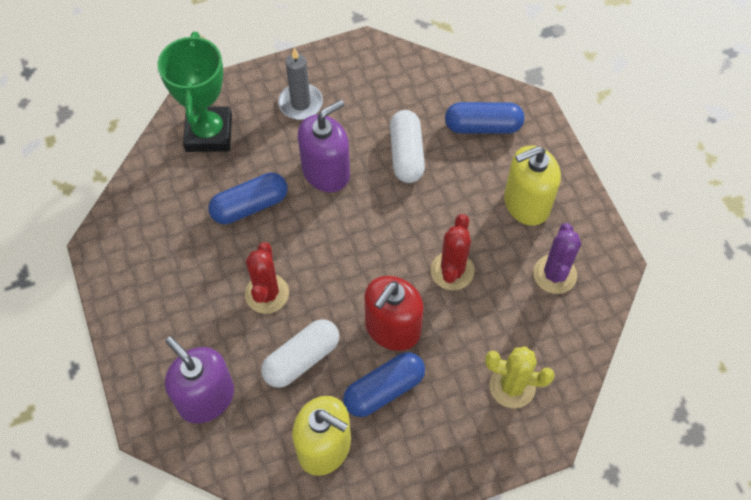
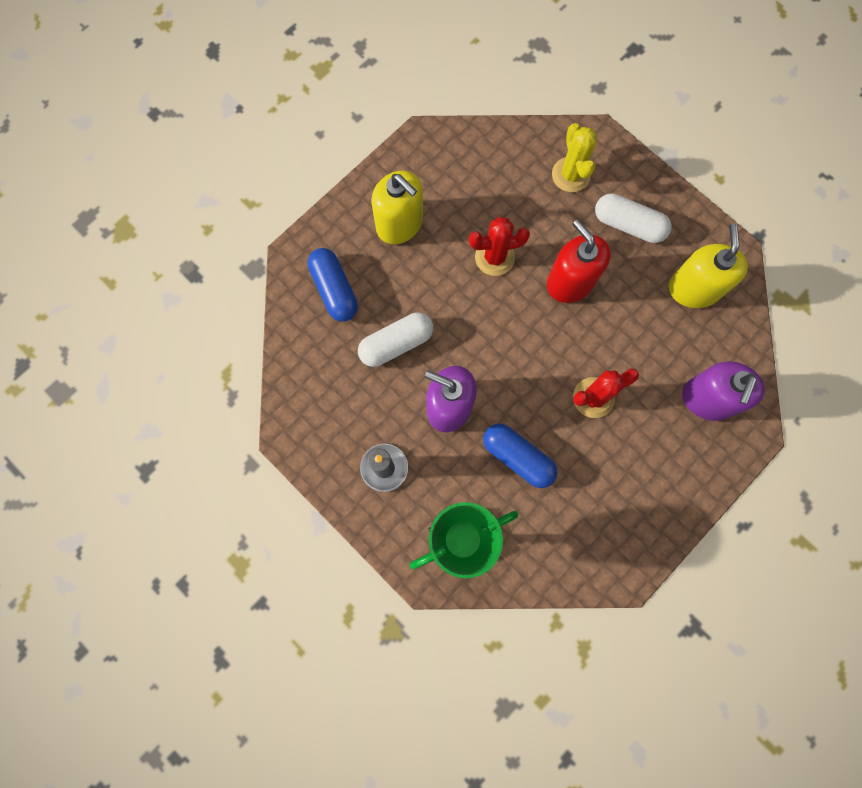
camera: 115 degrees left, 15 degrees up
(301, 359) = (634, 340): white capsule -> white capsule (628, 225)
(384, 390) = (624, 265): blue capsule -> none
(392, 328) = (570, 282): red soap dispenser -> red soap dispenser turned 135 degrees counterclockwise
(555, 274) = (457, 178): purple cactus -> none

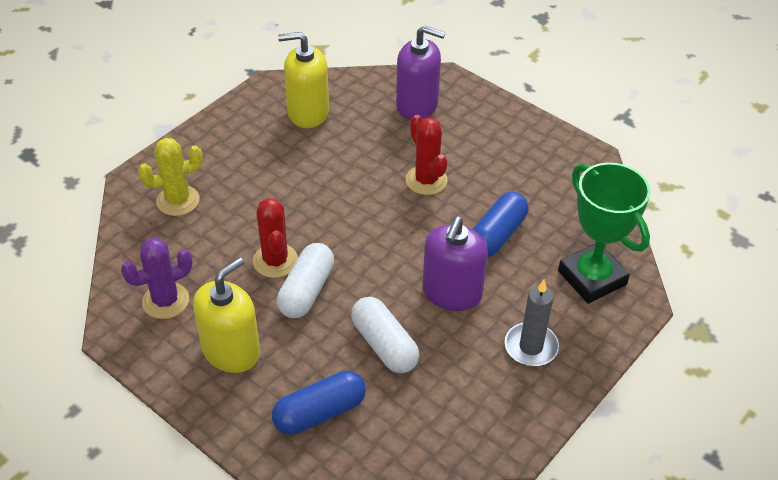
camera: 95 degrees left, 30 degrees down
(455, 172) = (166, 301): none -> purple cactus
(570, 282) = (303, 199): red soap dispenser -> none
(628, 225) = (239, 156): white capsule -> white capsule (306, 291)

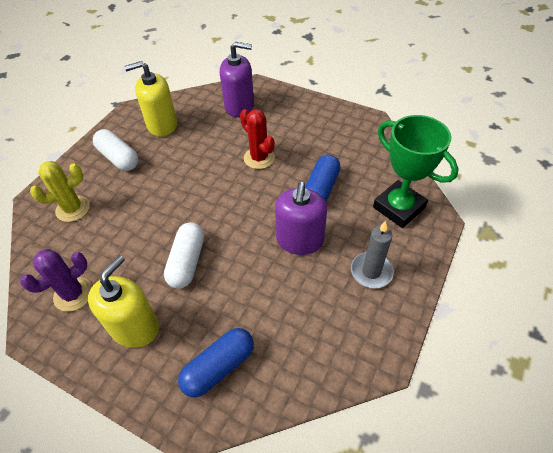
camera: 10 degrees left, 5 degrees up
(275, 261) = (158, 242): red cactus -> none
(384, 345) = (258, 294): white capsule -> white capsule (118, 158)

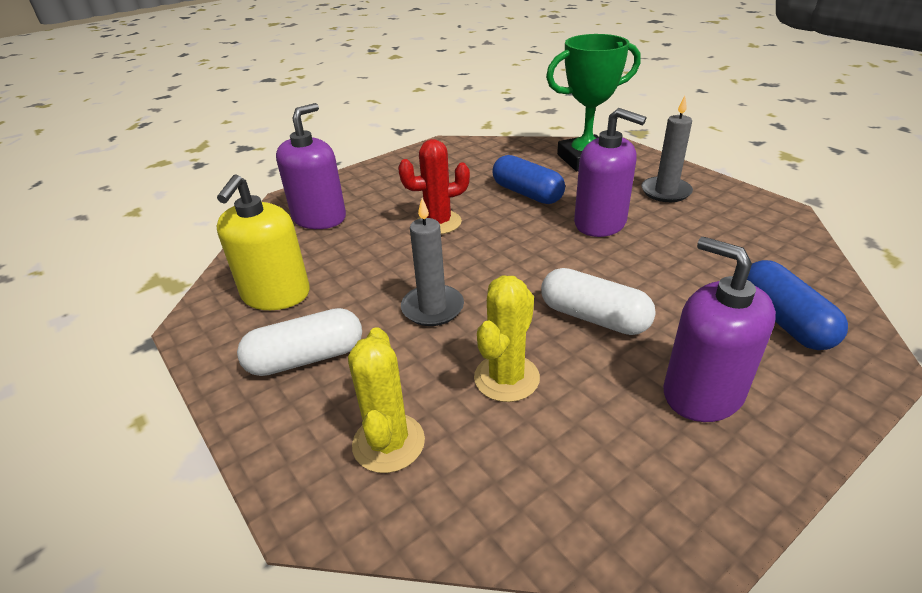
camera: 65 degrees left, 15 degrees down
(73, 294) = (609, 467): purple cactus -> none
(124, 237) = (506, 378): none -> yellow cactus
(135, 327) = (702, 393): yellow soap dispenser -> purple soap dispenser
(171, 188) = (432, 308): none -> grey candle

